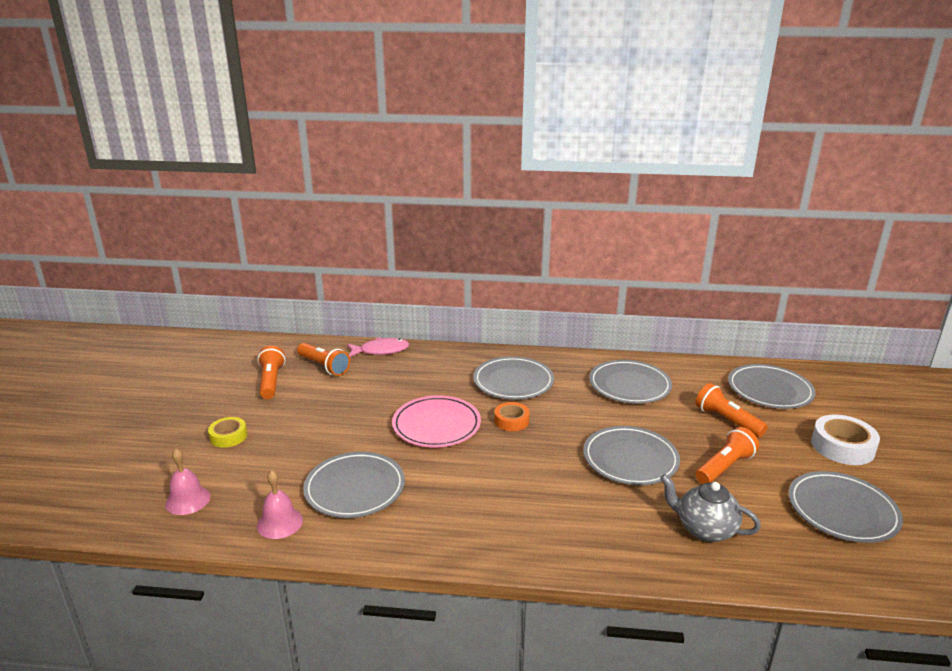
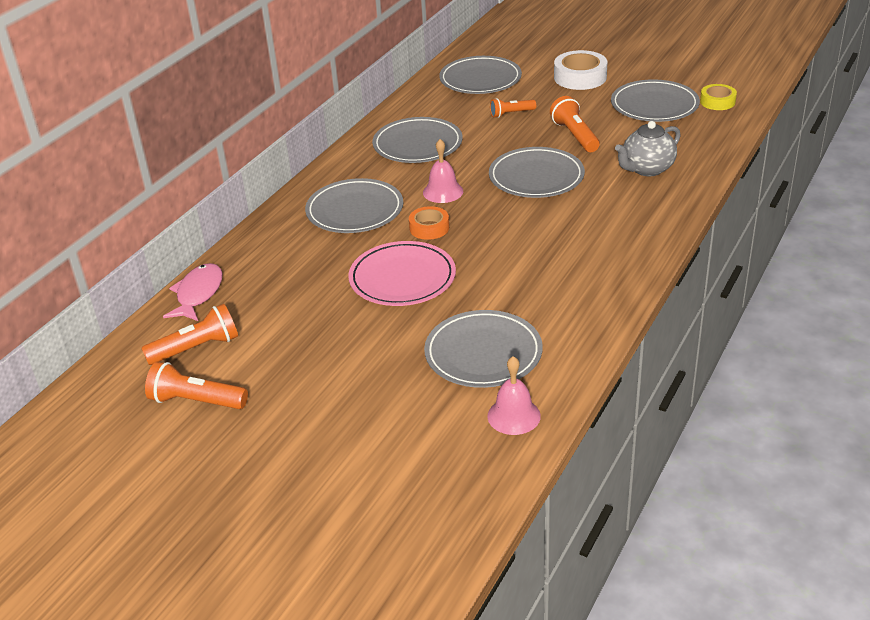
camera: 65 degrees left, 10 degrees up
(188, 500) = (429, 492): pink bell -> pink bell (443, 192)
(228, 436) = (309, 450): yellow tape -> yellow tape (717, 102)
(726, 420) = (511, 114): orange flashlight -> orange flashlight, size x0.65

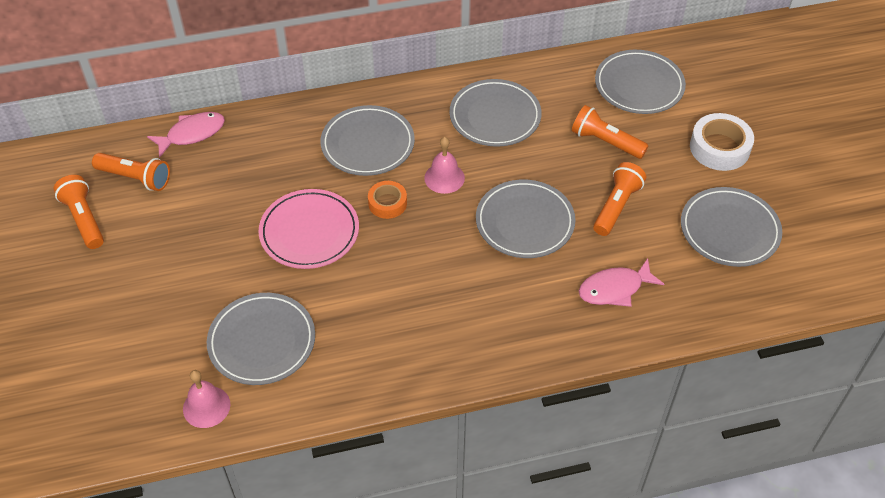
camera: 45 degrees right, 15 degrees up
(511, 114) = (605, 142): orange flashlight -> orange flashlight, size x1.54
(647, 169) = (614, 289): grey teapot -> pink fish
(717, 102) = (789, 272): yellow tape -> none

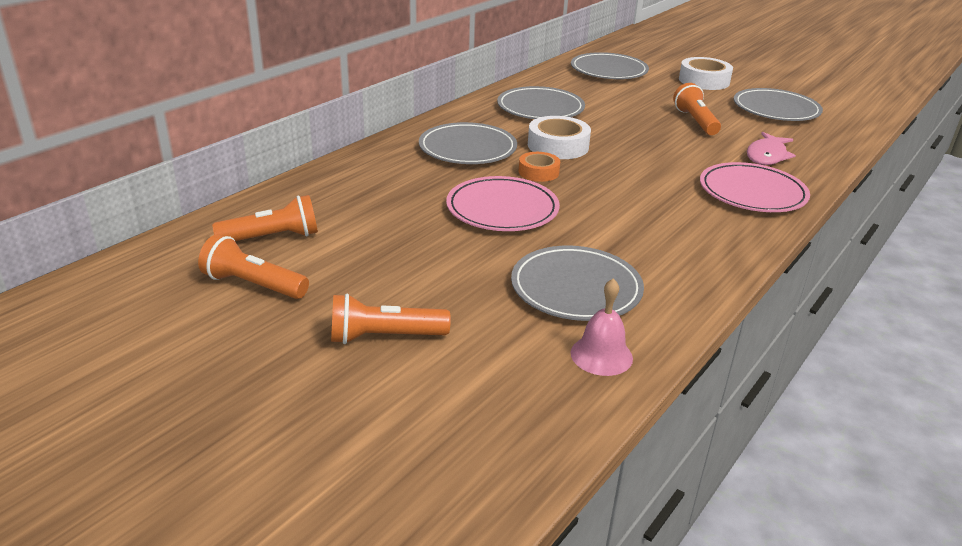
camera: 40 degrees left, 20 degrees down
(192, 134) = (292, 192): pink fish -> none
(444, 178) = (558, 146): pink bell -> white tape
(525, 222) = (653, 147): grey plate -> none
(529, 325) = (752, 192): none -> pink plate
(605, 142) = (634, 98): orange flashlight -> orange flashlight (384, 337)

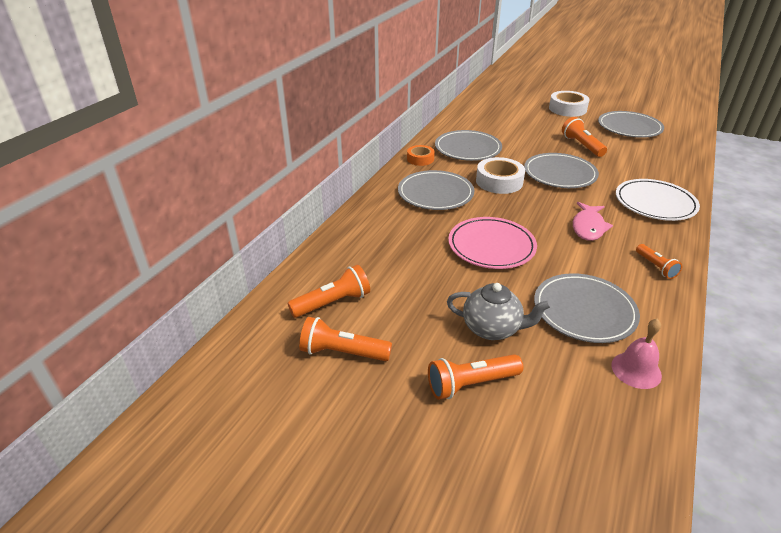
camera: 10 degrees left, 5 degrees up
(447, 289) = (492, 329): none -> grey teapot
(538, 172) = (498, 208): orange tape -> orange tape (420, 159)
(608, 70) = (497, 108): grey plate -> grey plate (559, 174)
(704, 258) = (656, 267): none -> orange flashlight
(752, 192) = (655, 203): pink plate -> white plate
(767, 156) = (646, 169): pink fish -> pink fish (588, 227)

